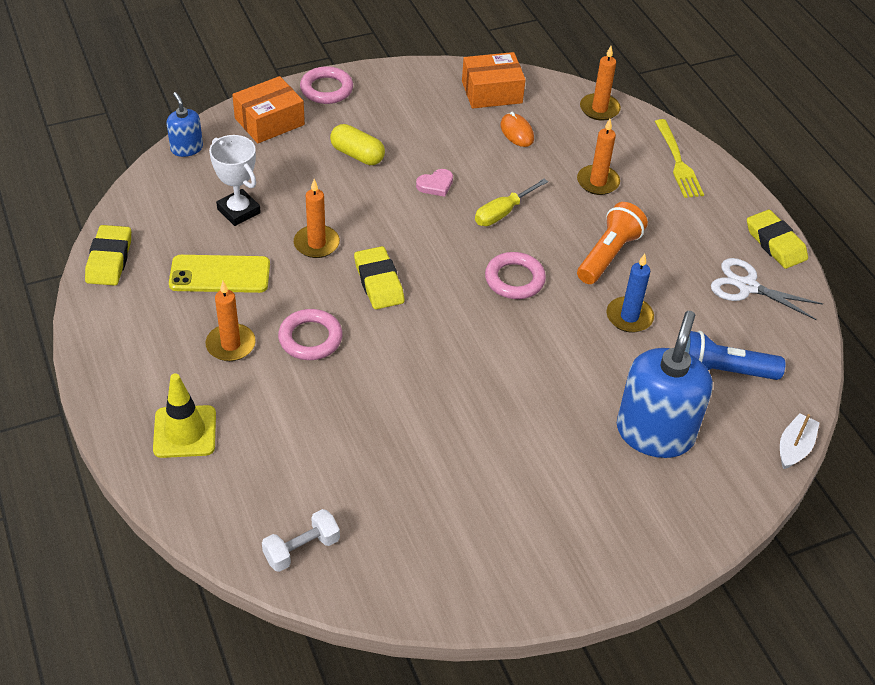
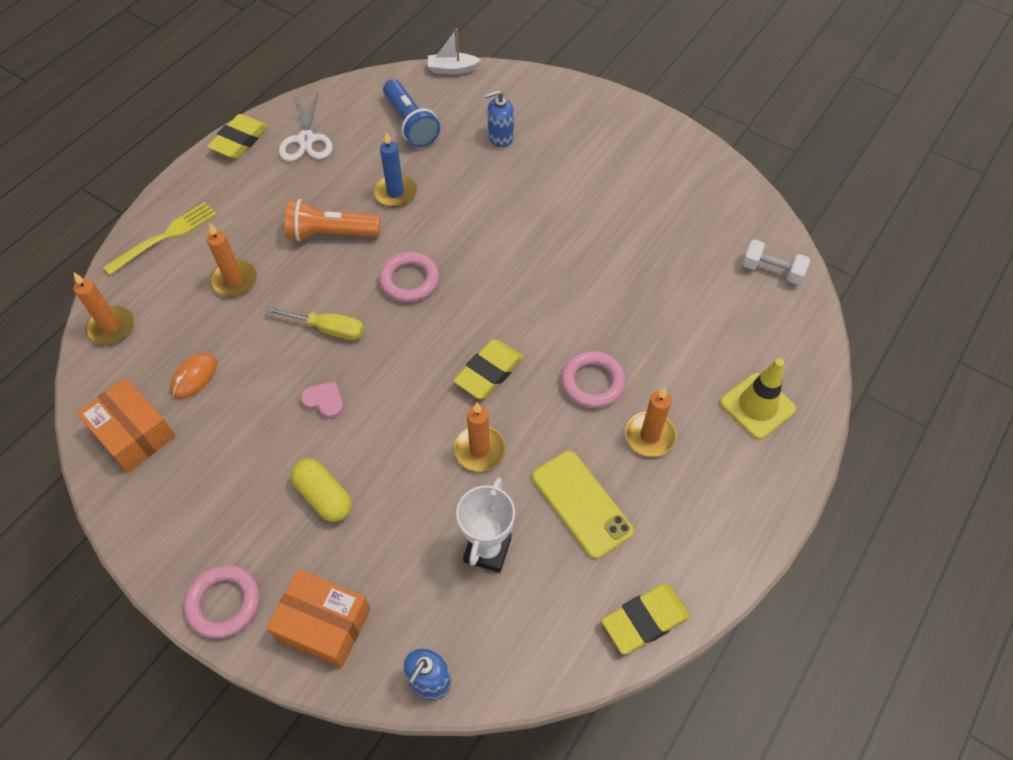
camera: 120 degrees left, 10 degrees up
(357, 155) = (324, 496): yellow capsule -> yellow capsule turned 45 degrees counterclockwise
(655, 433) = (500, 137): blue soap dispenser -> blue soap dispenser, size x0.49

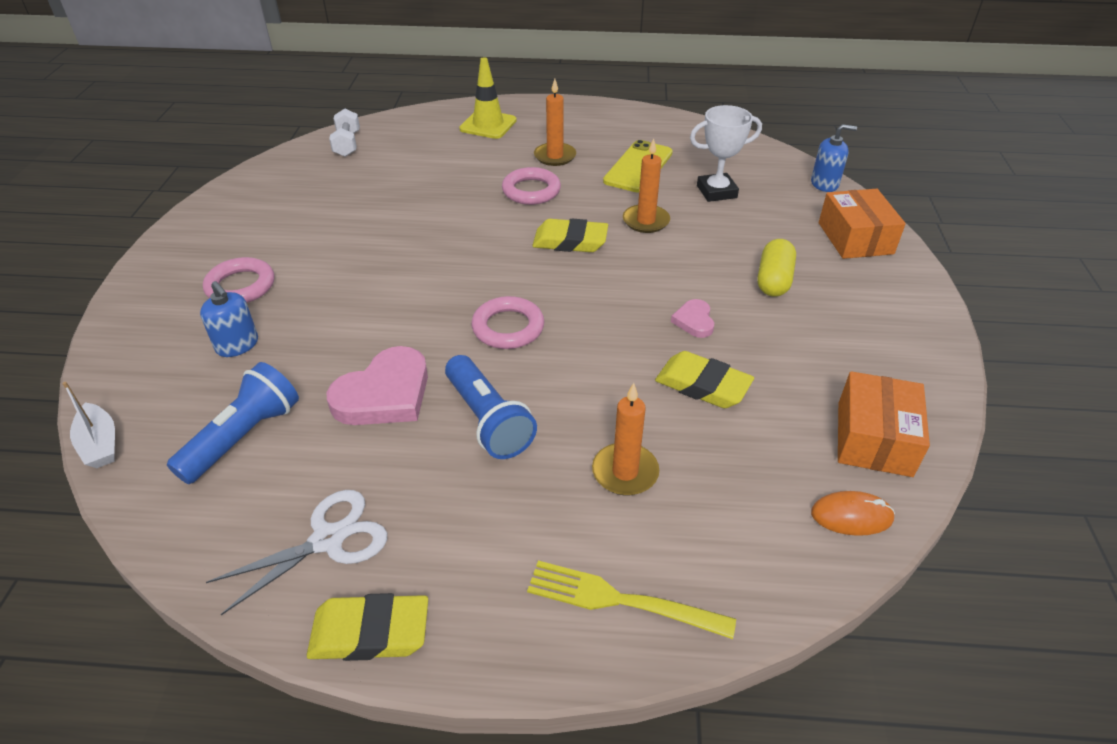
camera: 120 degrees left, 15 degrees down
(111, 327) = (797, 556): orange candle -> none
(194, 377) = (769, 430): orange mouse -> orange mouse (851, 516)
(224, 603) = (910, 291): pink ring -> pink ring (240, 286)
(328, 329) = (617, 357): yellow screwdriver -> none
(331, 234) = (488, 420): orange flashlight -> blue flashlight
(395, 193) = (384, 394): blue candle -> pink heart
(645, 620) = (688, 127): yellow eraser -> yellow eraser (702, 385)

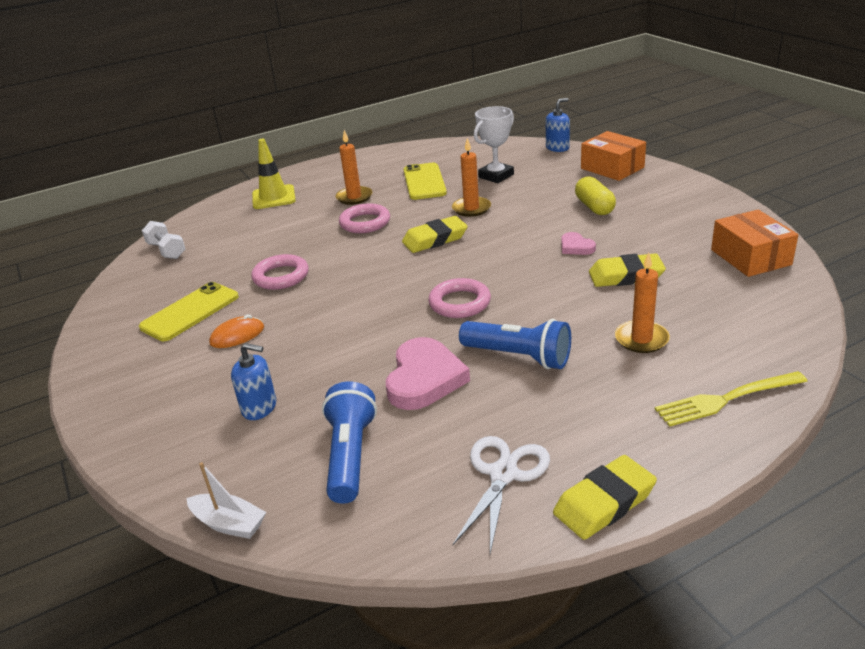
camera: 30 degrees left, 10 degrees down
(240, 286) = (205, 372): pink ring -> pink ring (281, 276)
(296, 218) = (190, 312): none -> yellow phone
(851, 516) = (786, 297): orange mouse -> orange mouse (237, 335)

